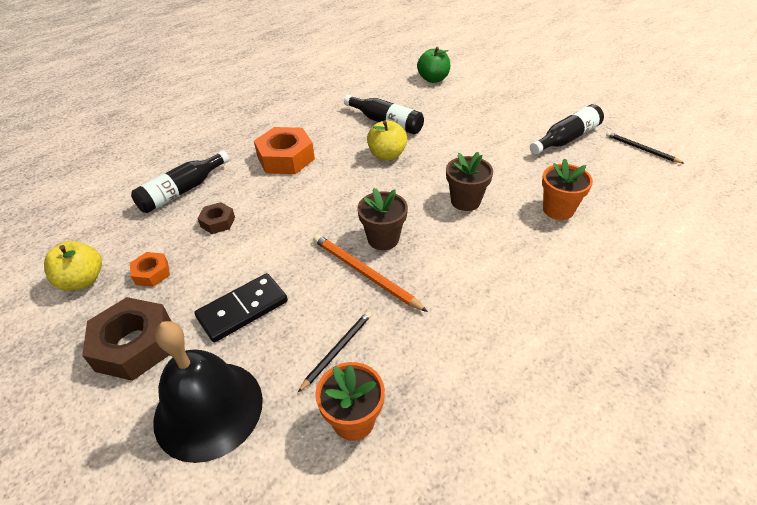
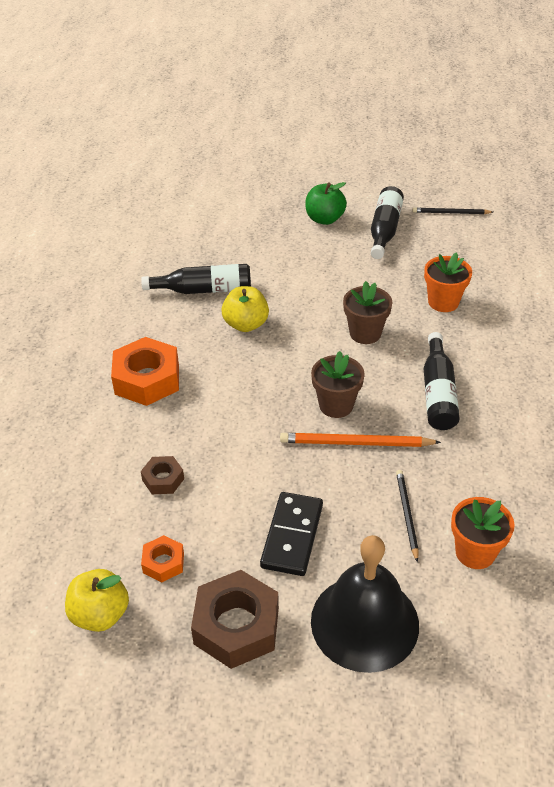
camera: 40 degrees left, 0 degrees up
(182, 191) = (79, 472): black bottle -> black bottle (438, 393)
(433, 79) = (195, 218): green apple -> green apple (324, 219)

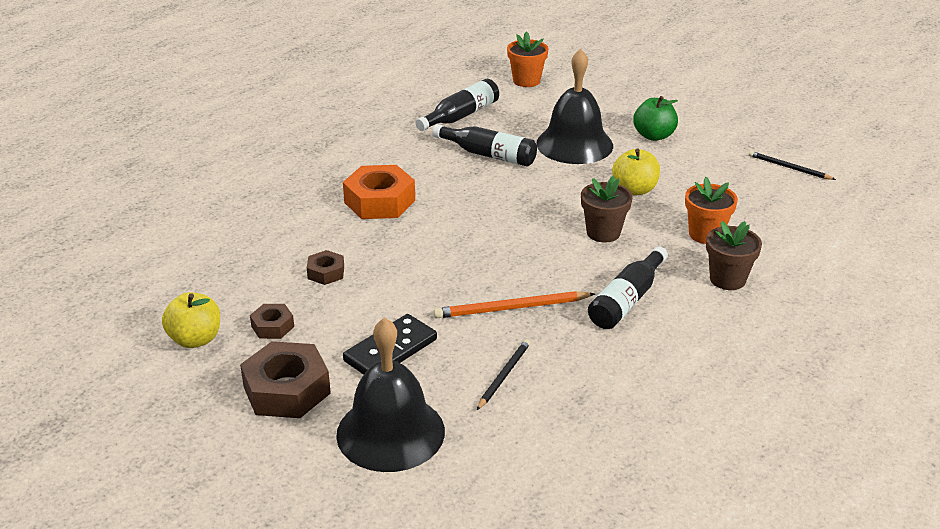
camera: 30 degrees right, 10 degrees down
(163, 563) = (272, 326): orange nut -> brown nut
(246, 324) = (500, 191): yellow apple -> yellow apple (634, 189)
(267, 251) = (574, 144): none -> black bell
(336, 405) = (521, 275): brown flower pot -> brown flower pot (727, 279)
(355, 443) = (511, 308): orange pencil -> orange pencil turned 45 degrees counterclockwise
(384, 230) = (705, 161): black bottle -> black bottle (461, 115)
(475, 552) = (538, 427): orange flower pot -> orange flower pot (526, 81)

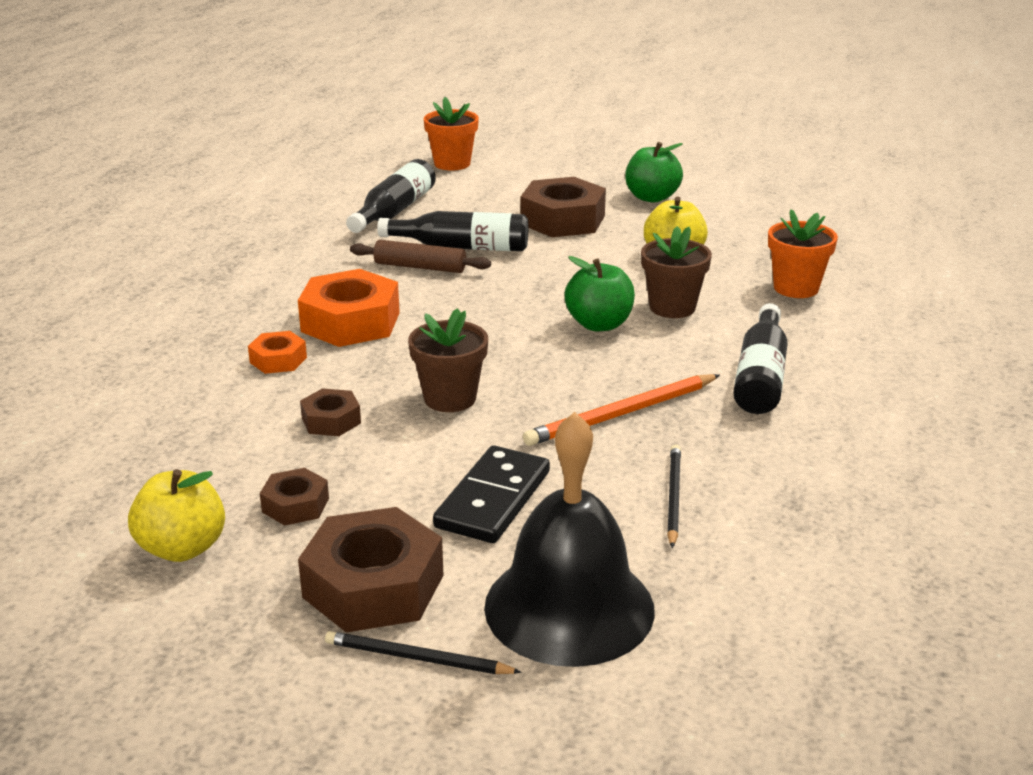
camera: 20 degrees left, 5 degrees down
(318, 221) = (278, 360): none -> orange nut
(450, 166) = (420, 267): none -> brown rolling pin
(542, 236) = (599, 324): none -> green apple
(574, 144) = (562, 220): black bell -> brown nut
(727, 279) = (861, 331): brown flower pot -> brown flower pot (450, 398)
(789, 168) = (832, 206): black pencil -> black pencil (417, 658)

